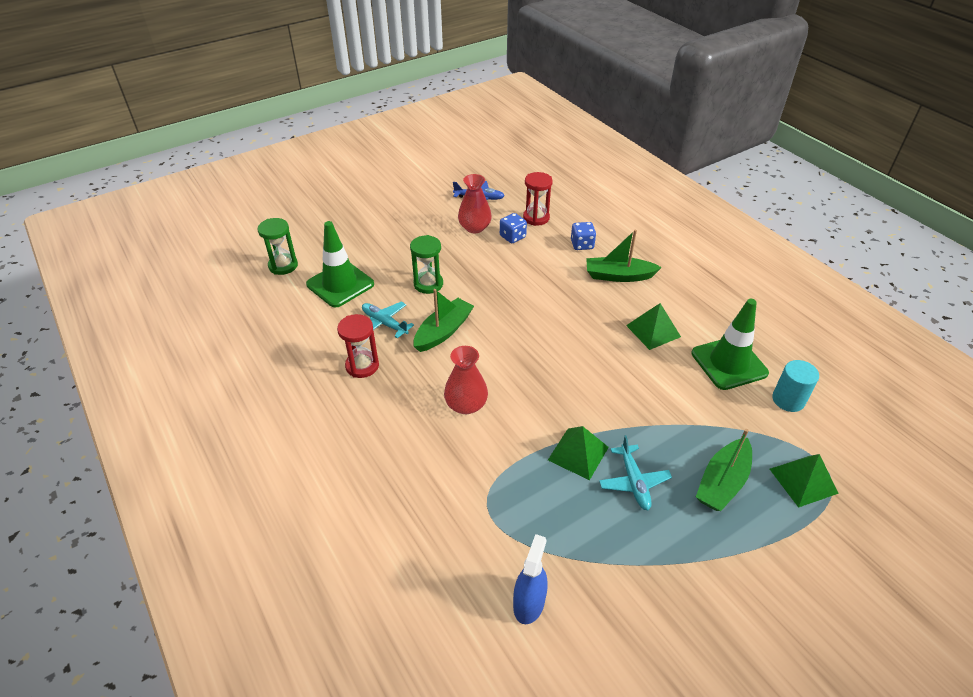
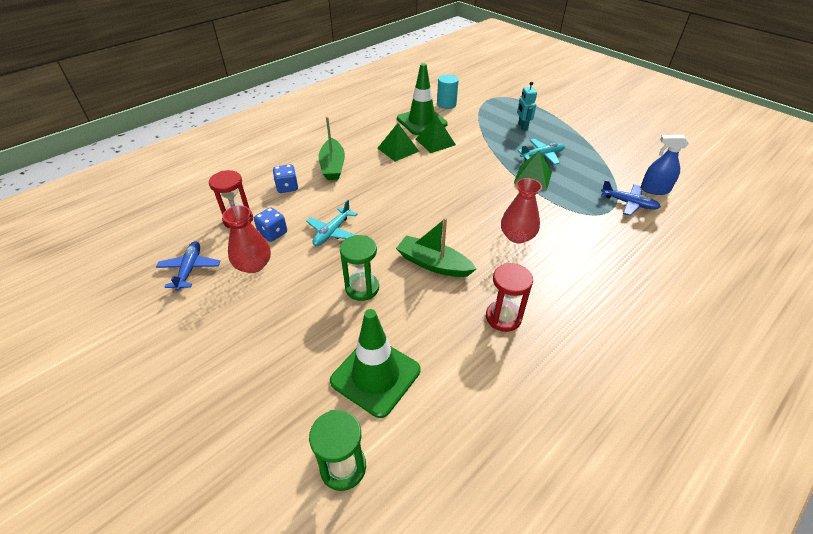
camera: 100 degrees left, 0 degrees up
(384, 323) = (435, 313): turquoise plane -> turquoise plane (332, 232)
(502, 548) = (628, 203): none -> blue plane
(722, 482) = (522, 127): green boat -> turquoise robot
(803, 481) = (506, 104): green pyramid -> green pyramid (435, 142)

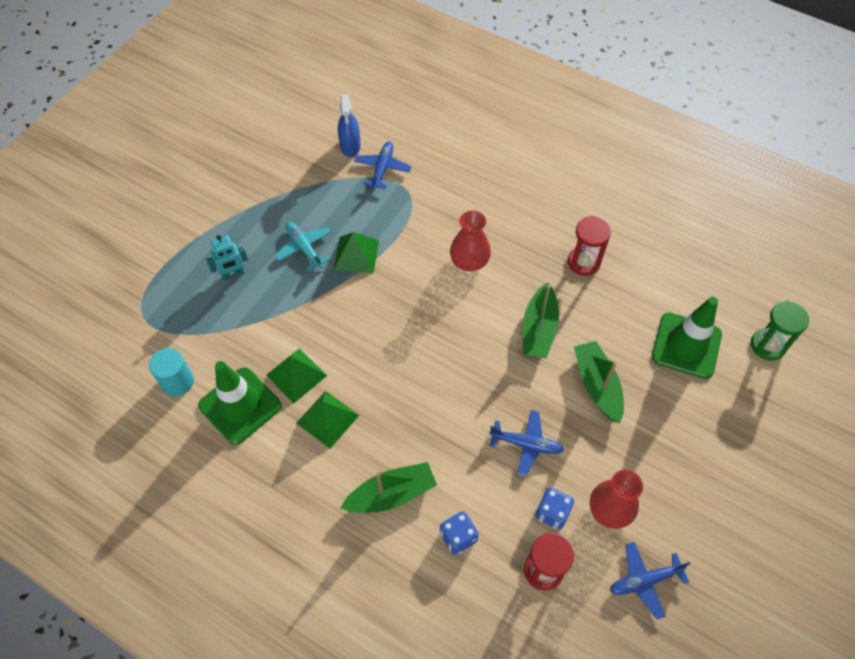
camera: 105 degrees left, 15 degrees up
(332, 232) = (526, 444): turquoise plane -> blue plane
(362, 288) = (597, 385): green hourglass -> green boat

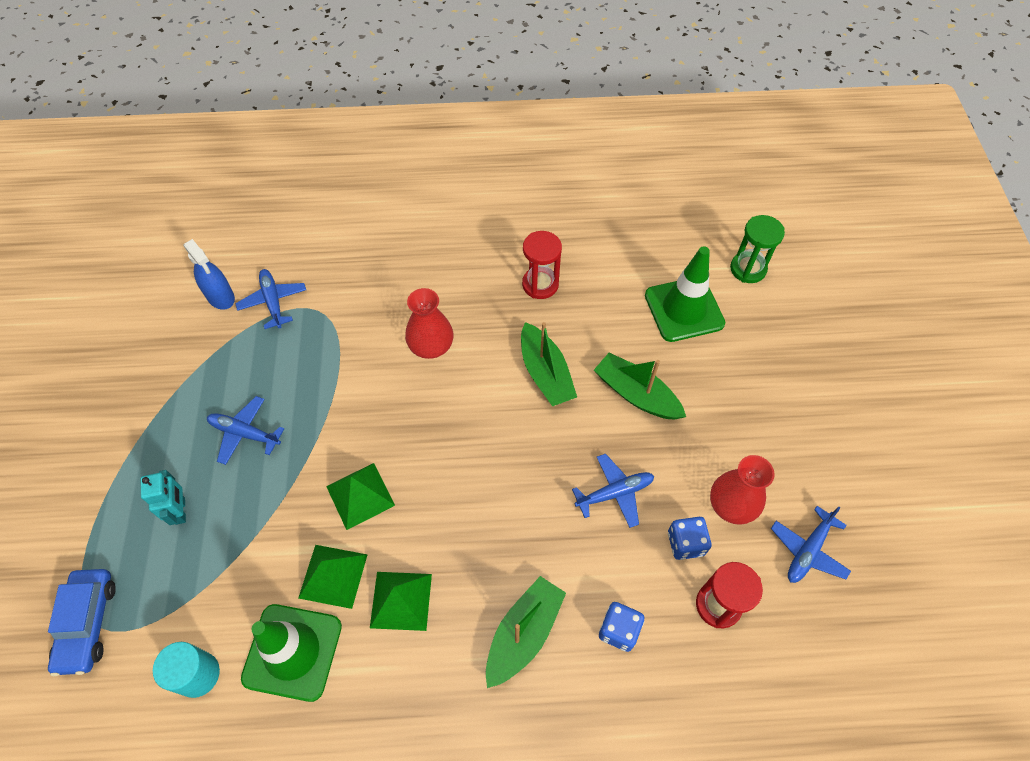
camera: 35 degrees left, 0 degrees up
(138, 310) = (88, 624): none -> blue car
(233, 274) = (180, 511): turquoise robot -> turquoise robot turned 45 degrees counterclockwise
(304, 248) = (245, 433): turquoise plane -> blue plane
(356, 254) = (308, 407): green pyramid -> green pyramid (360, 495)

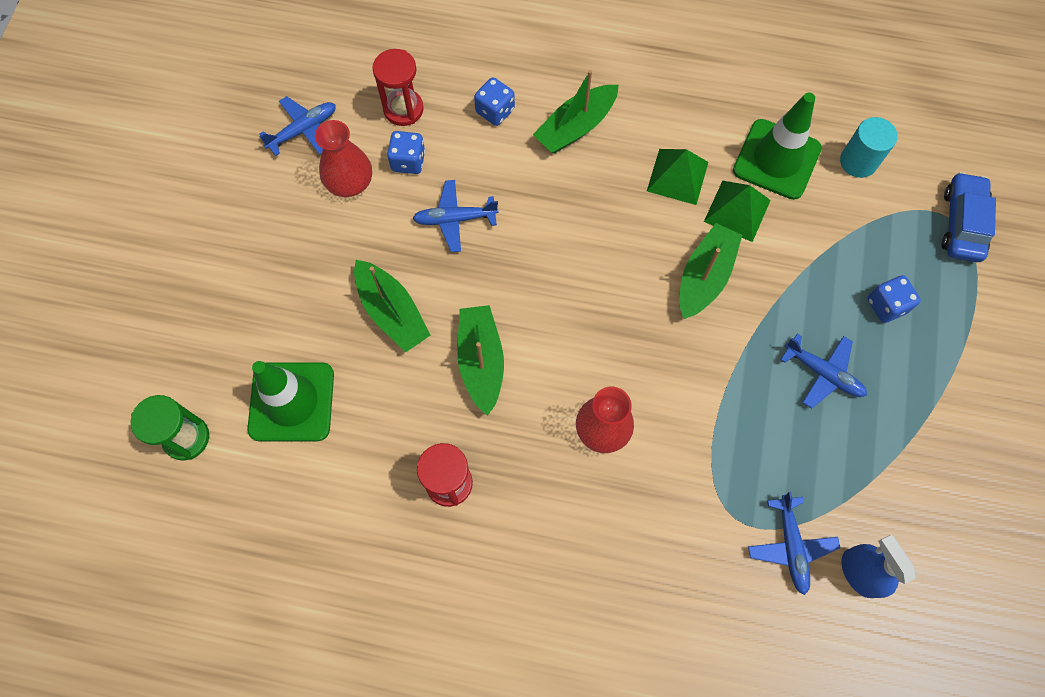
camera: 165 degrees left, 10 degrees up
(180, 511) = (886, 305): turquoise robot -> blue dice
(360, 495) = (704, 277): green pyramid -> green boat

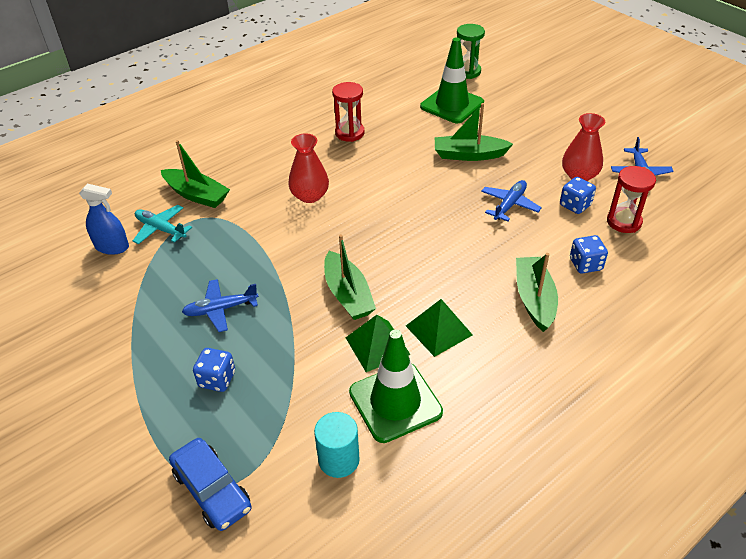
camera: 130 degrees right, 25 degrees down
(481, 361) = (402, 172): green boat -> green boat (196, 195)
(790, 546) = (161, 229): blue plane -> turquoise plane

